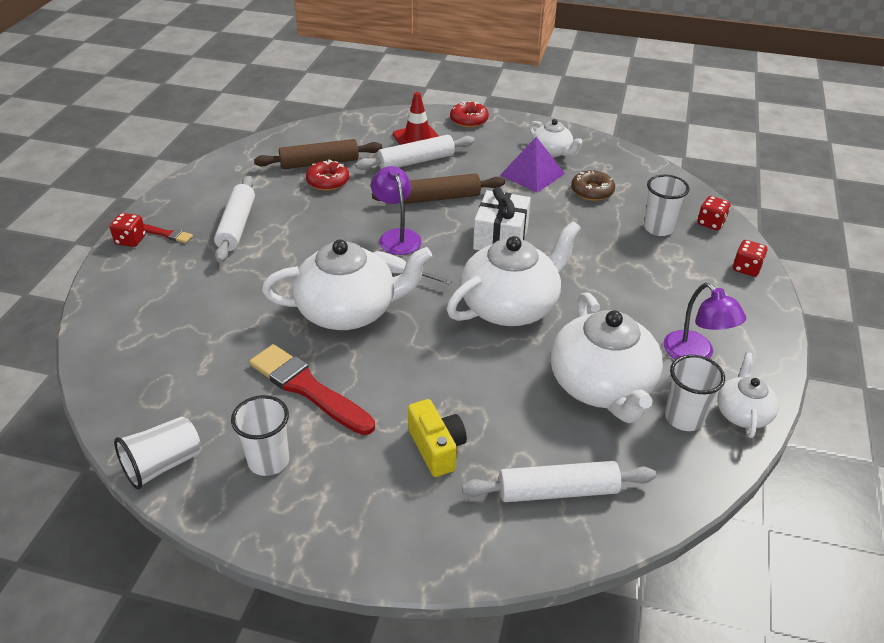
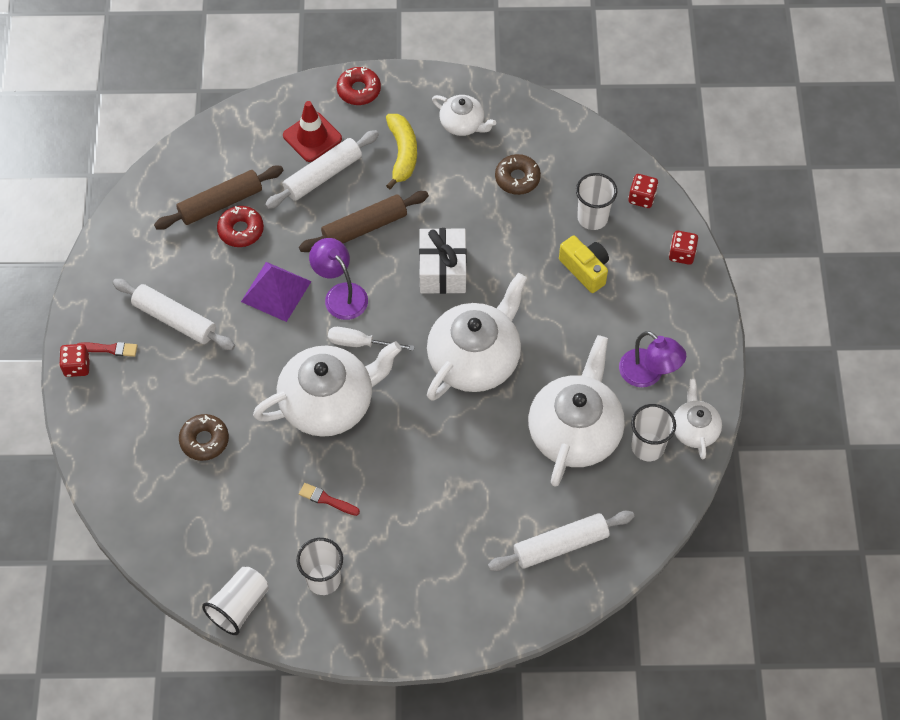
camera: 15 degrees left, 20 degrees up
(212, 315) = (204, 440): none -> brown donut
(237, 226) = (175, 319): white rolling pin -> white rolling pin turned 45 degrees counterclockwise
(308, 389) = (327, 500): red brush -> red brush, size x0.46
(436, 448) = (455, 531): yellow camera -> yellow camera (585, 269)
(491, 160) = (402, 154): none -> yellow banana
(532, 174) = (450, 166): purple pyramid -> purple pyramid (276, 291)
(602, 386) = (575, 431): white teapot -> white teapot turned 135 degrees counterclockwise

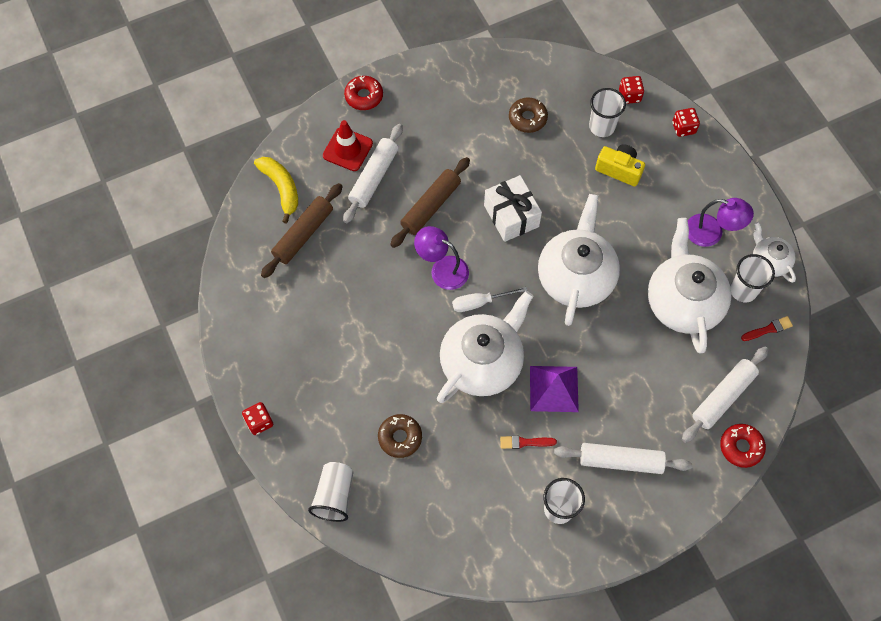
camera: 25 degrees left, 5 degrees up
(110, 349) = (279, 395): red brush -> red brush (768, 329)
(175, 319) = (319, 347): white rolling pin -> white rolling pin (620, 461)
(239, 606) = (504, 562): white cup -> white cup (334, 496)
(241, 230) = (332, 250): red donut -> red donut (741, 447)
(276, 291) = (389, 288): purple pyramid -> purple pyramid (554, 388)
(402, 154) = (427, 134): yellow banana -> yellow banana (281, 188)
(463, 124) = (461, 91): white teapot -> none

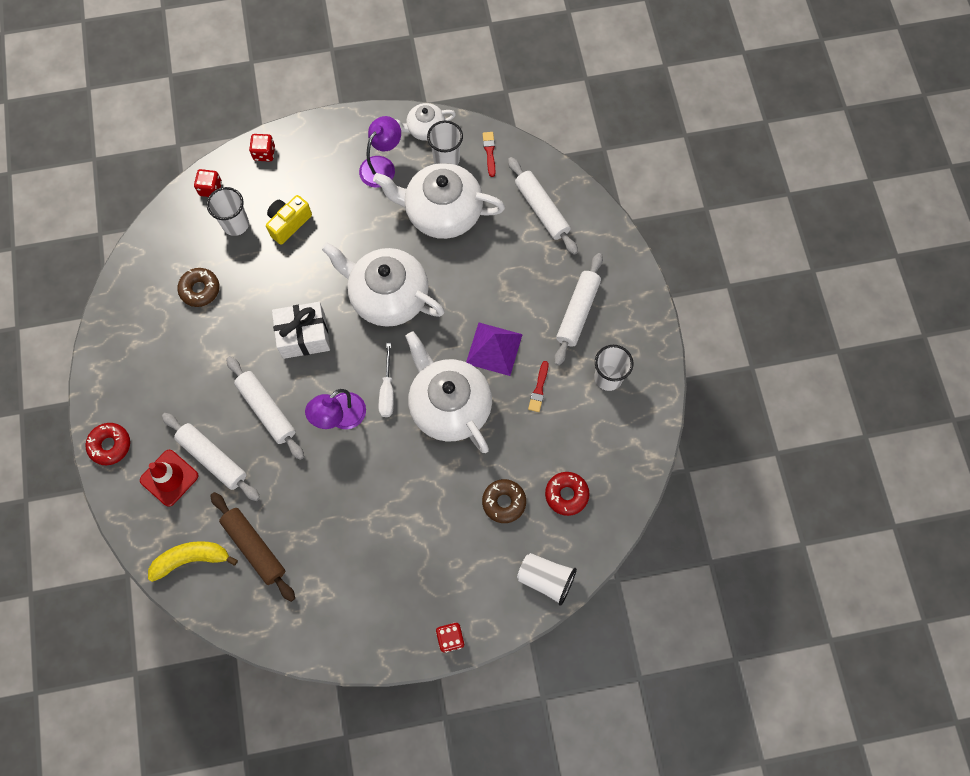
camera: 75 degrees left, 5 degrees up
(431, 206) = (266, 410): brown rolling pin -> white rolling pin
(741, 447) = (590, 211): red donut -> red donut (566, 494)

